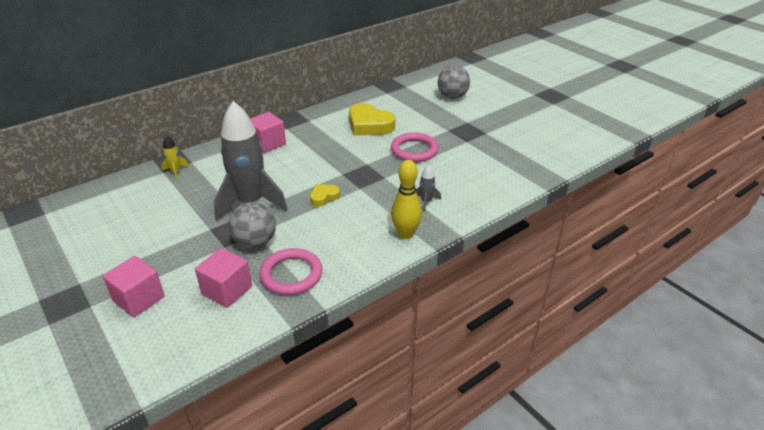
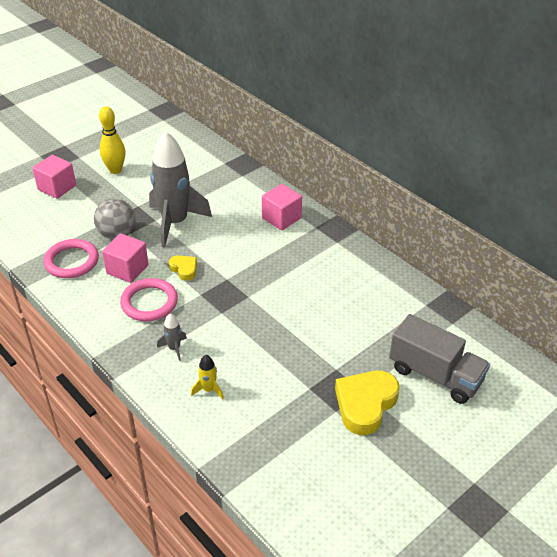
camera: 85 degrees right, 5 degrees up
(176, 172) = (225, 170): yellow rocket -> yellow rocket (208, 390)
(227, 290) = (58, 228): pink cube -> pink cube (127, 269)
(369, 125) = (335, 293): yellow heart -> yellow heart (365, 404)
(405, 234) = (120, 333): yellow bowling pin -> yellow bowling pin (115, 170)
(414, 150) = (281, 336): pink ring -> pink ring (149, 302)
(452, 96) = (435, 375): grey ball -> grey truck

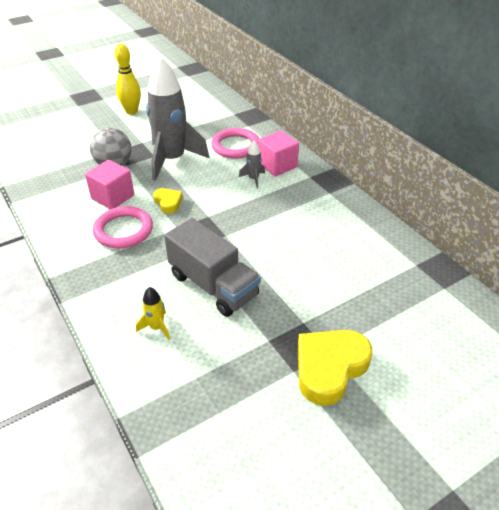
camera: 10 degrees right, 0 degrees up
(57, 187) = (74, 121): pink cube -> none
(72, 261) = (62, 184): pink ring -> pink ring (235, 146)
(174, 348) = (134, 279): grey rocket -> grey rocket (253, 179)
(435, 375) = (417, 344): grey truck -> grey truck (213, 285)

